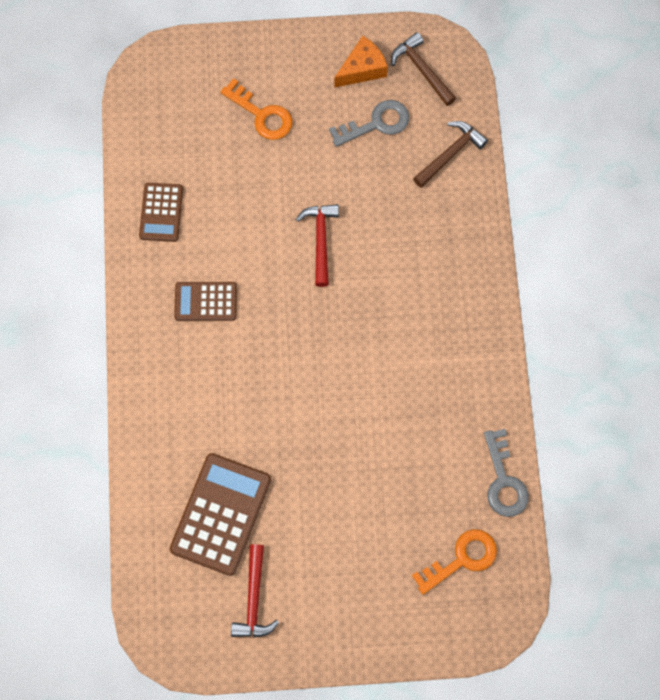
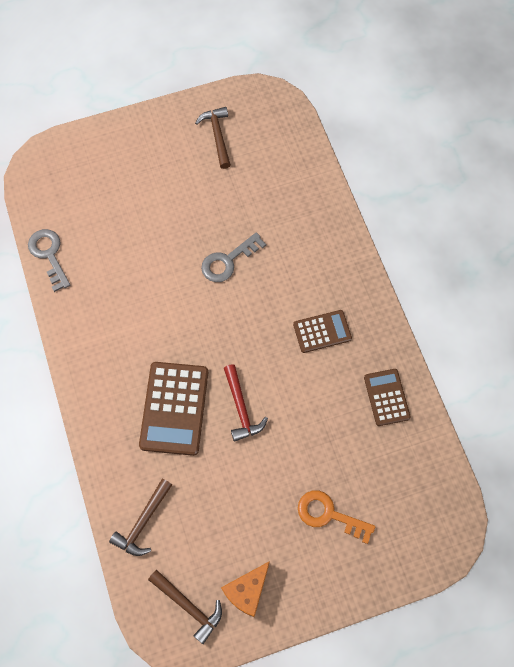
camera: 165 degrees right, 5 degrees down
(221, 514) = (258, 182): brown calculator -> brown calculator (174, 408)
(254, 598) = (217, 136): red hammer -> brown hammer
(376, 123) = (219, 535): grey key -> grey key (228, 261)
(461, 559) = (72, 195): orange key -> none

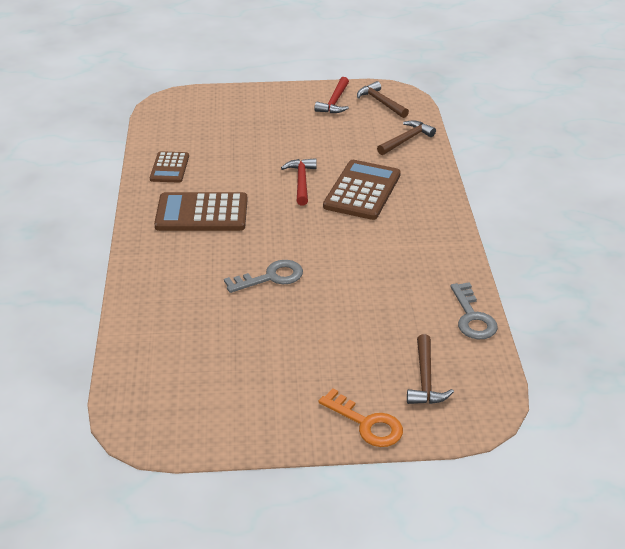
camera: 165 degrees left, 30 degrees down
(217, 136) = (232, 397): brown hammer -> brown hammer (425, 379)
(247, 591) = (334, 102): orange cheese -> red hammer
(322, 331) = (202, 213): brown calculator -> brown calculator, size x1.68
(329, 515) = (255, 122): orange key -> orange key (367, 423)

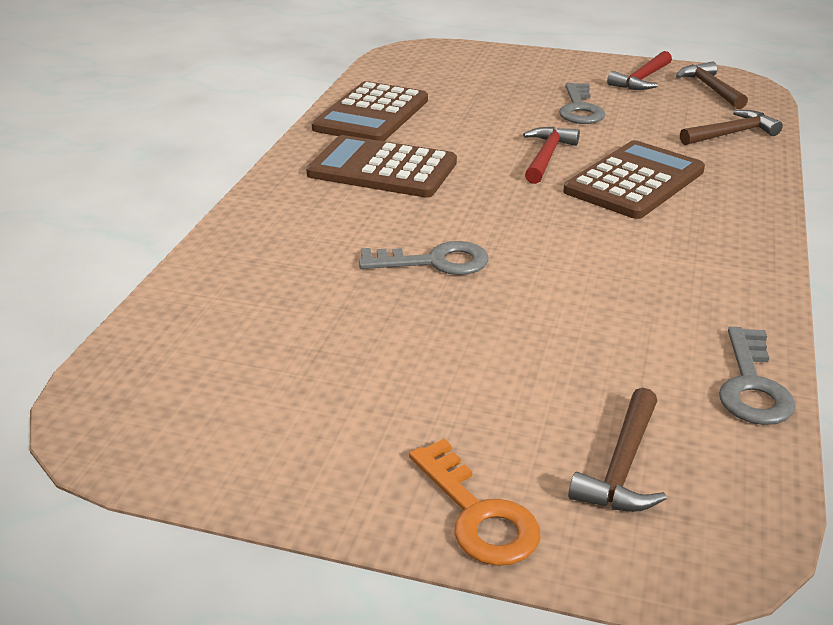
camera: 20 degrees right, 5 degrees down
(169, 168) = (371, 114): brown calculator -> brown calculator, size x1.68
(305, 136) = (580, 109): none -> grey key

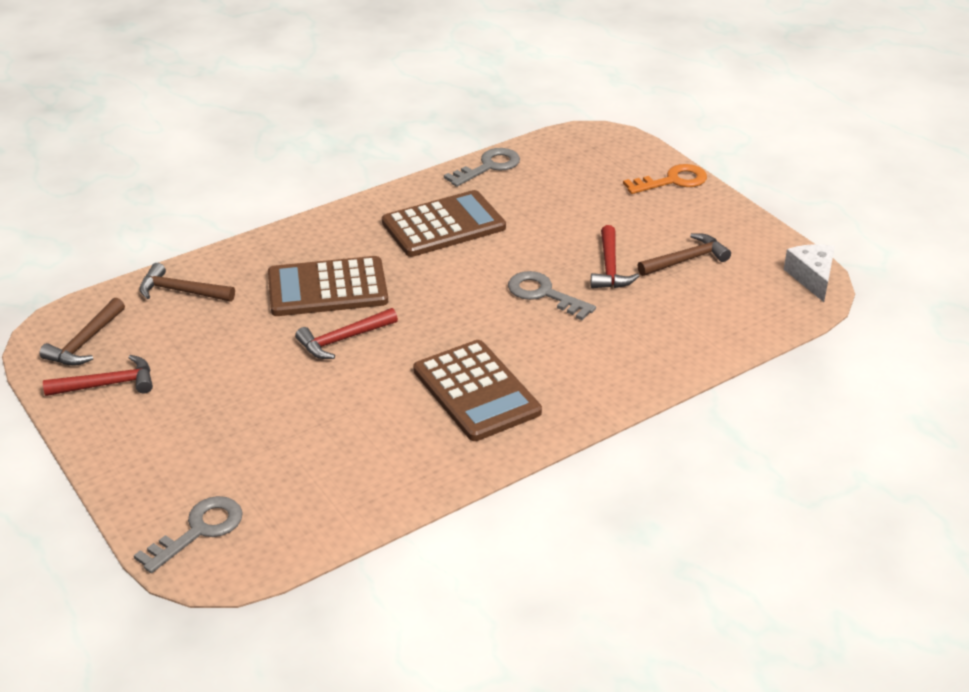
camera: 140 degrees left, 5 degrees up
(110, 438) = (812, 277): none -> white cheese
(371, 114) = (399, 468): brown calculator -> brown calculator (443, 225)
(401, 323) = (610, 267): none -> red hammer
(478, 514) = (672, 181): orange key -> orange key turned 60 degrees clockwise
(580, 109) = (227, 376): grey key -> grey key (199, 530)
(622, 466) = (593, 169): brown hammer -> brown hammer (686, 260)

